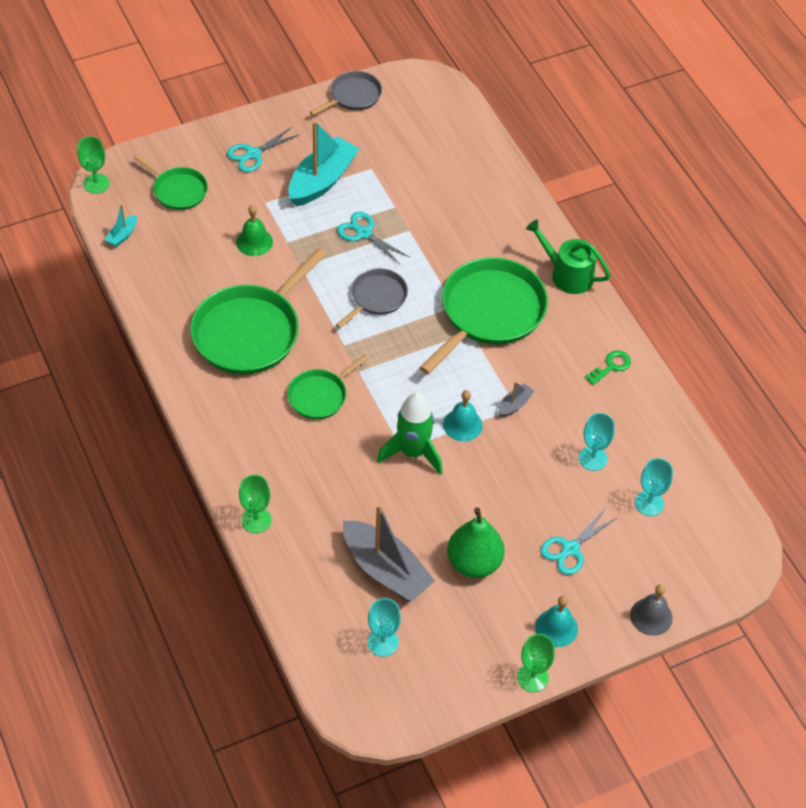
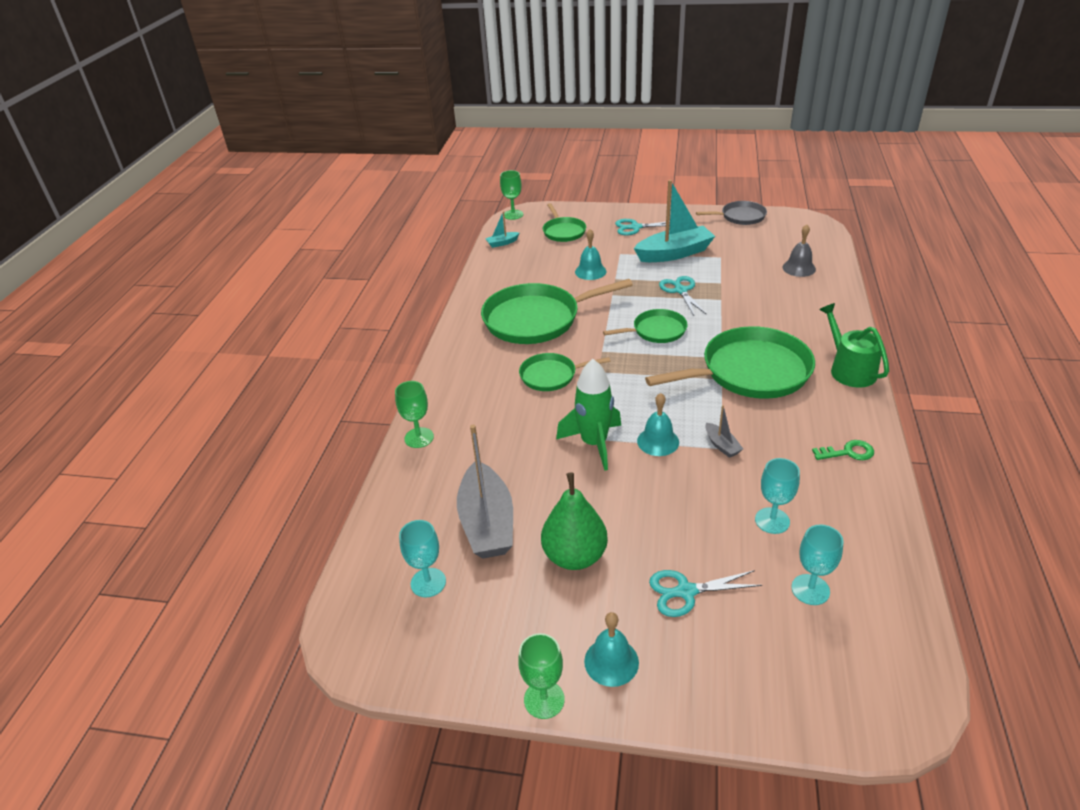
camera: 40 degrees right, 15 degrees down
(254, 242) = (590, 271): green bell -> turquoise bell
(377, 297) = (656, 331): grey pan -> green pan
(515, 404) = (722, 445): grey boat -> grey boat turned 75 degrees clockwise
(651, 616) = (733, 709): grey bell -> grey bell (799, 268)

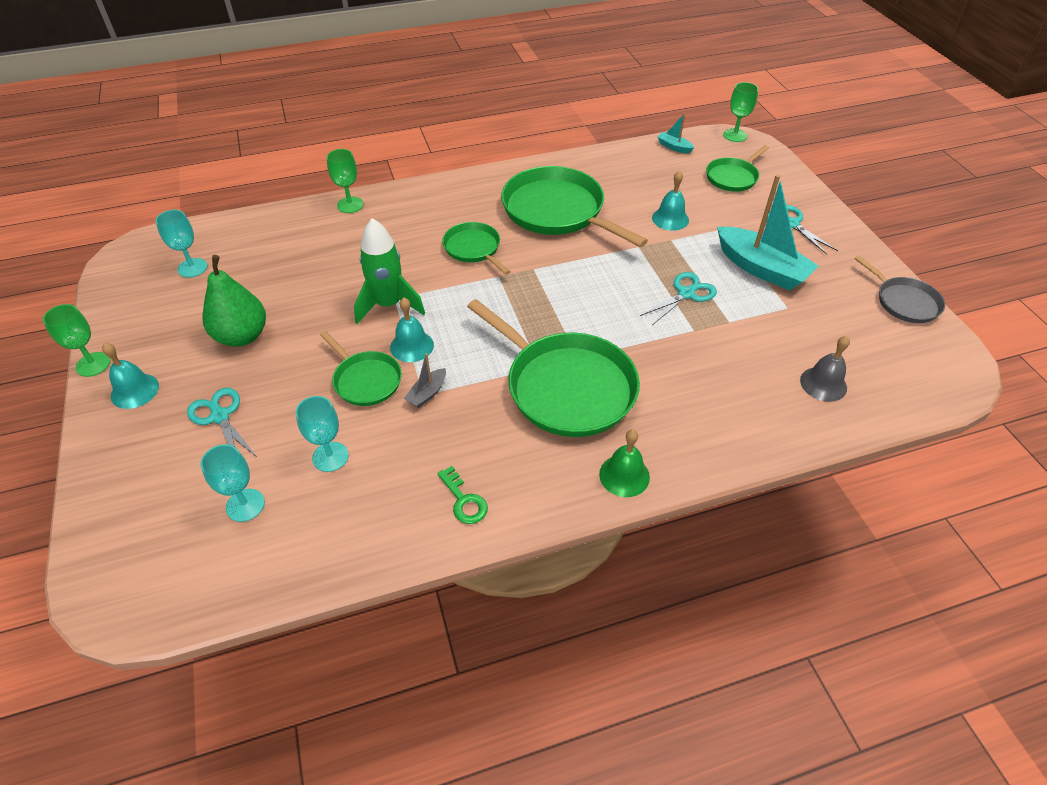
camera: 60 degrees right, 10 degrees up
(487, 523) = (264, 275): grey boat -> none
(656, 331) = (594, 296): green pan -> green pan (365, 380)
(849, 370) = (624, 475): green watering can -> green bell

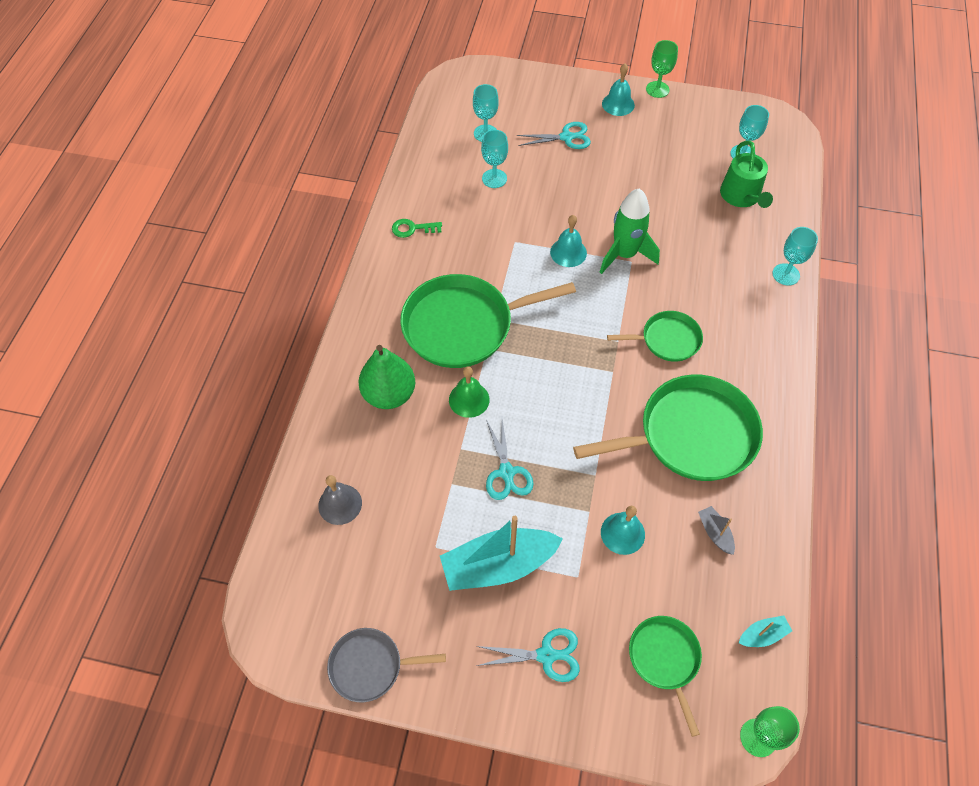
camera: 120 degrees right, 10 degrees up
(242, 336) = (640, 164): green pear -> green pear (389, 394)
(260, 253) = (741, 196): none -> green watering can
(350, 205) = (786, 274): green goblet -> turquoise goblet
(365, 380) = (550, 215): green pan -> none
(427, 393) = (514, 244): grey boat -> grey boat (715, 533)
(624, 475) = (366, 318): green bell -> green bell (469, 399)

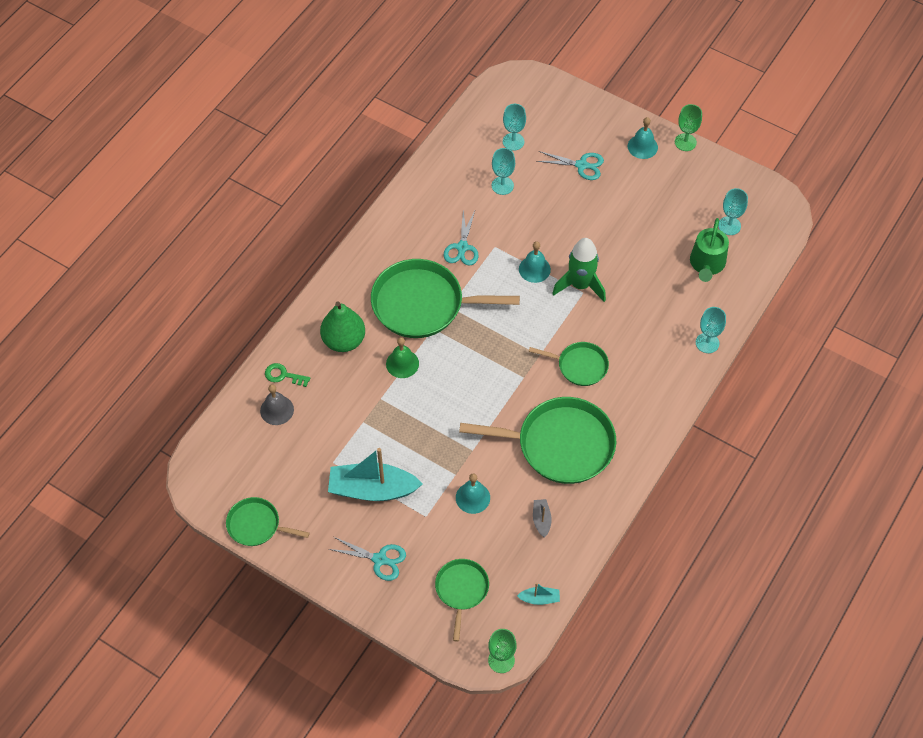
camera: 20 degrees right, 0 degrees up
(370, 666) = (256, 525): grey pan -> green pan
(412, 228) = (416, 210): green key -> green key (283, 375)
(506, 472) = (407, 426): turquoise scissors -> turquoise scissors (462, 247)

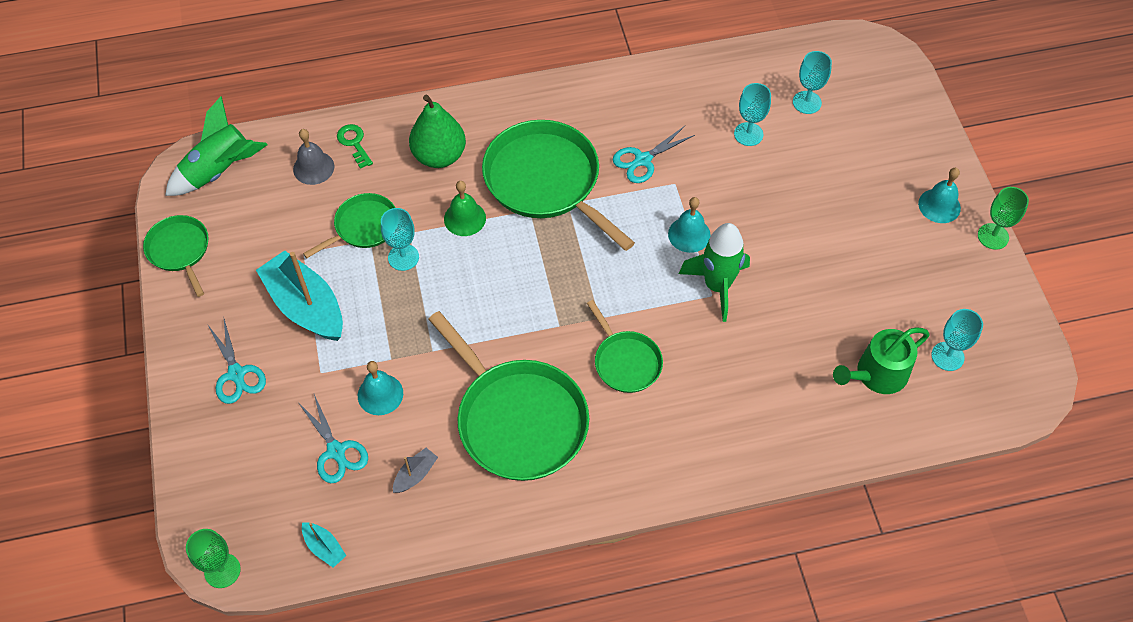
camera: 45 degrees right, 0 degrees up
(220, 461) = (219, 171): none -> green rocket
(461, 590) = (268, 470): green pan -> green pan (363, 227)
(581, 165) = (852, 175): turquoise scissors -> turquoise scissors (336, 451)
(707, 343) = (785, 453): turquoise goblet -> turquoise goblet (403, 257)

